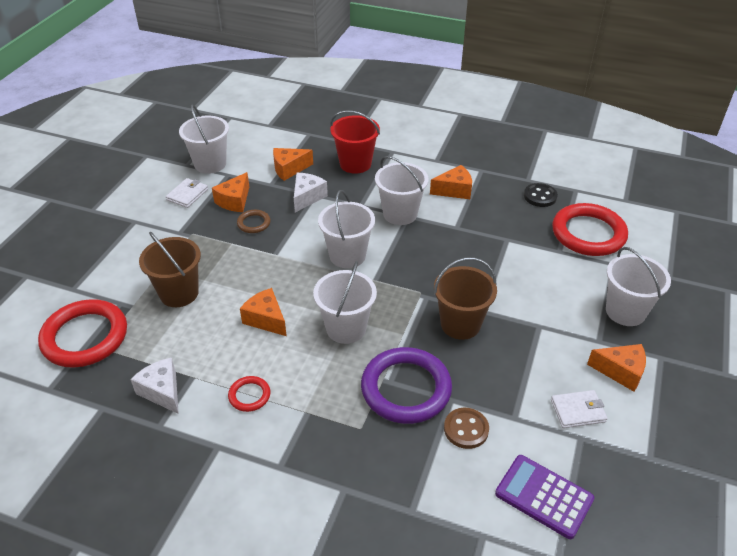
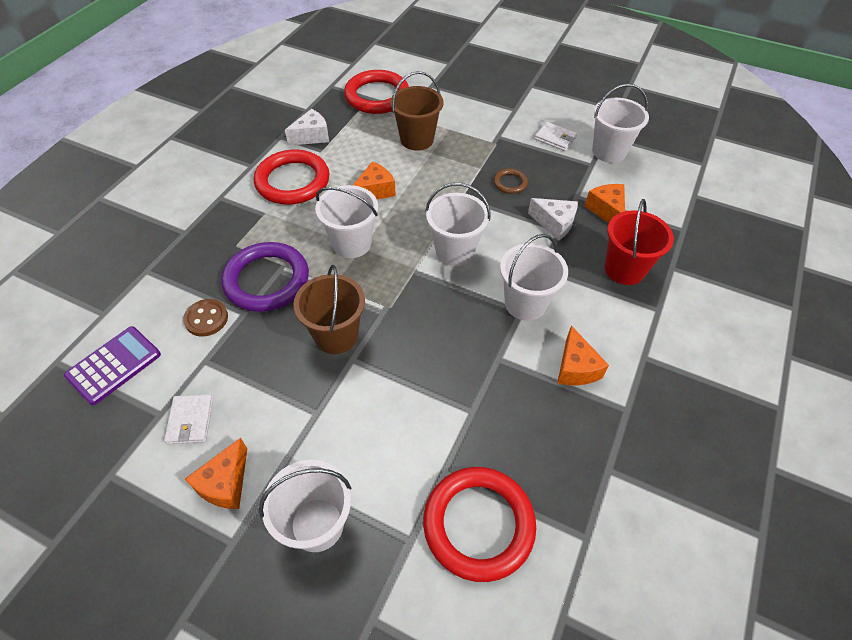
camera: 95 degrees right, 10 degrees up
(234, 201) = (546, 169): orange cheese -> none
(249, 395) = (292, 181): red ring -> red ring, size x2.17
(540, 196) = (567, 477): black button -> none

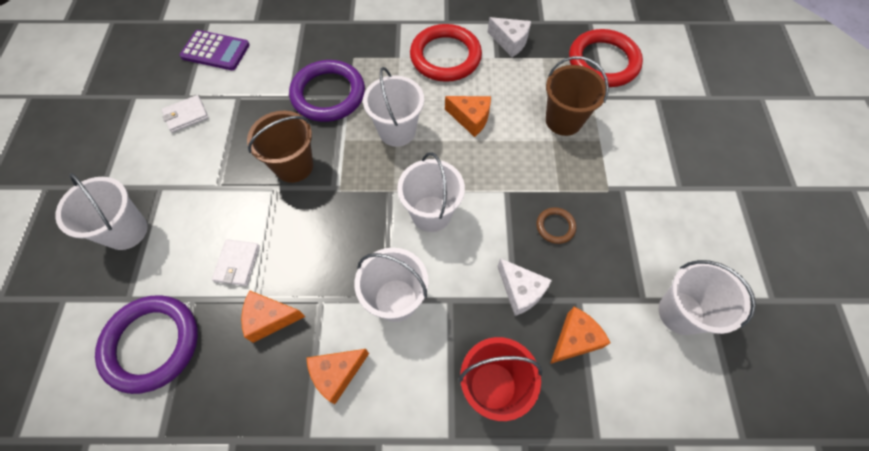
camera: 65 degrees right, 10 degrees up
(206, 319) = (275, 78): brown button -> none
(225, 483) = (143, 160): orange cheese -> orange cheese (270, 318)
(478, 524) = (152, 344): red ring -> purple ring
(554, 224) = (521, 291): white cheese -> white cheese turned 45 degrees counterclockwise
(555, 138) = (660, 246): white wallet -> white wallet (237, 263)

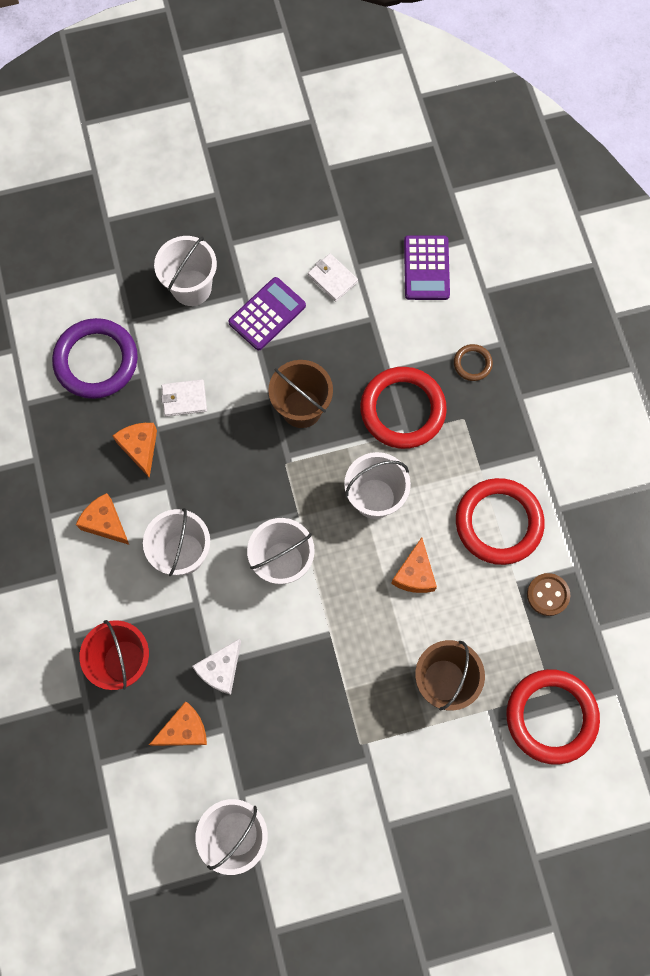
camera: 75 degrees right, 10 degrees up
(190, 172) = (267, 314): none -> purple calculator
(328, 94) = (402, 410): purple ring -> red ring
(510, 42) = (547, 595): white cheese -> brown button
(555, 226) = (301, 692): brown ring -> brown ring (472, 363)
(574, 339) = (184, 730): orange cheese -> orange cheese turned 60 degrees counterclockwise

